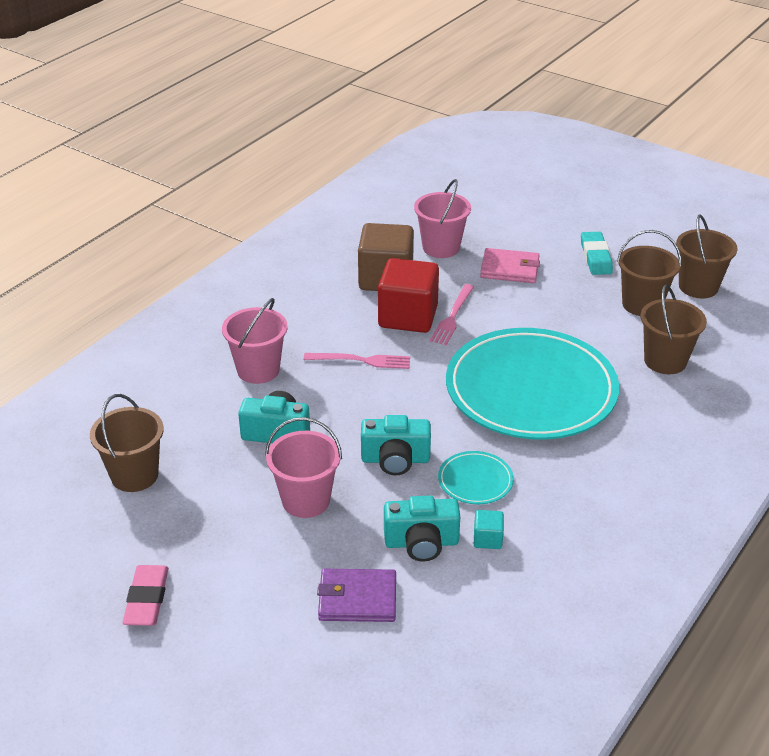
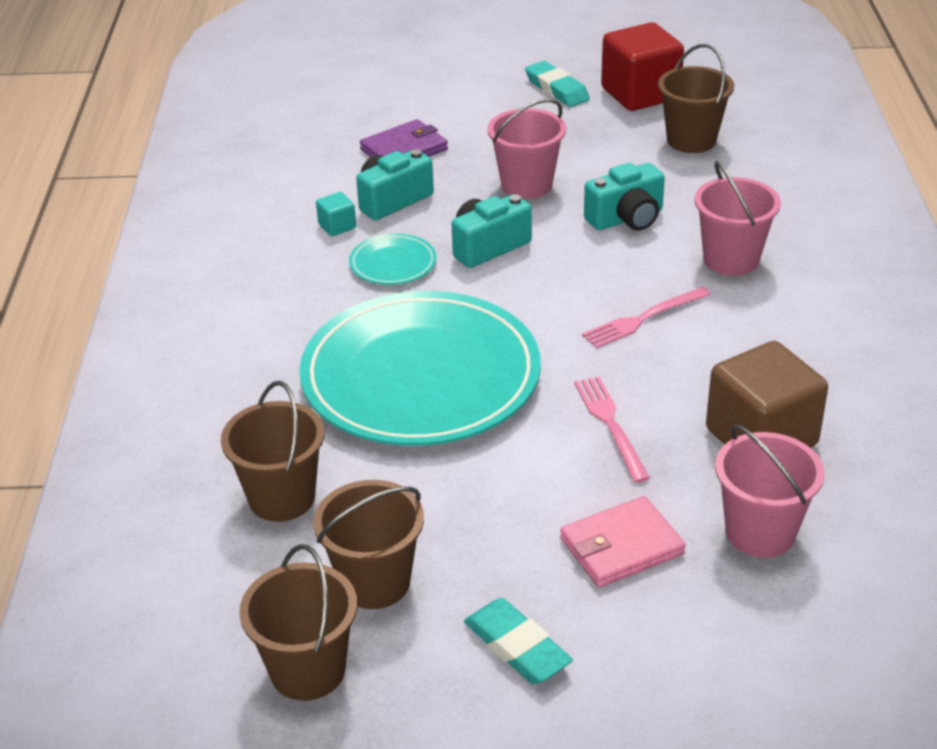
camera: 145 degrees right, 0 degrees up
(147, 599) = (557, 89): pink eraser -> turquoise eraser
(408, 316) = (663, 397): red cube -> red cube (640, 94)

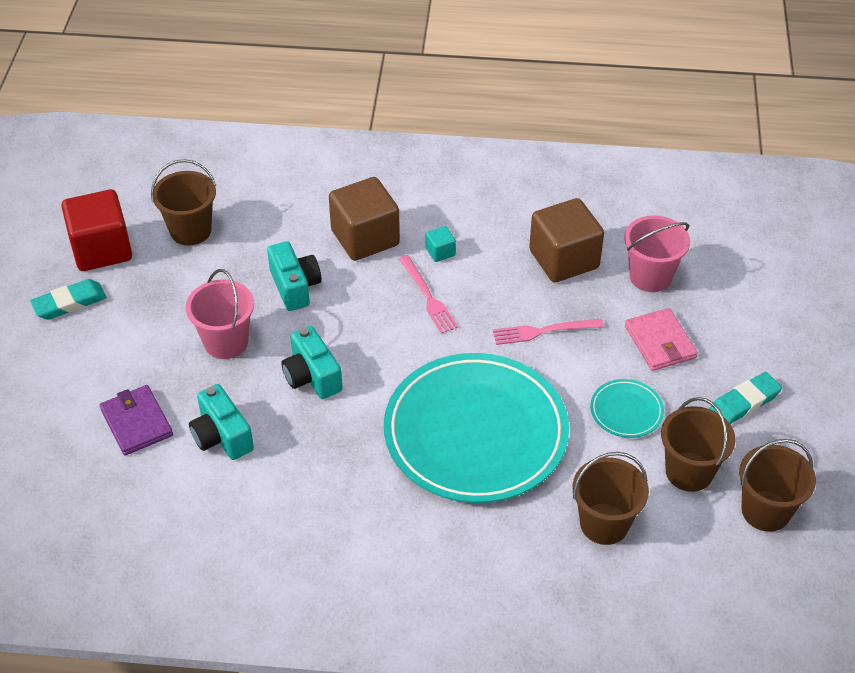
camera: 85 degrees left, 10 degrees up
(337, 226) = (253, 478): turquoise cube -> turquoise cube (440, 252)
(393, 263) = (320, 441): turquoise plate -> turquoise plate (626, 411)
(731, 259) = (365, 238): pink bucket -> brown cube

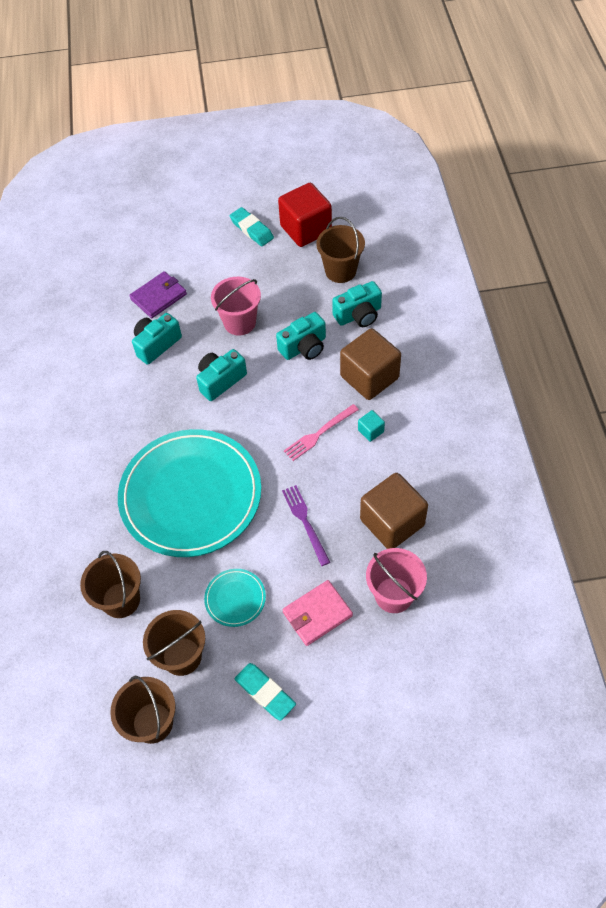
camera: 80 degrees right, 10 degrees up
(269, 228) = (359, 315): none -> turquoise camera
(543, 331) = (305, 522): pink fork -> purple fork

